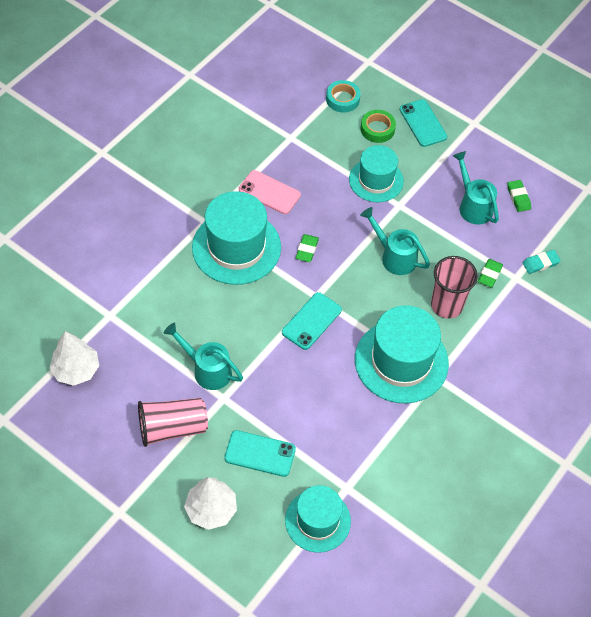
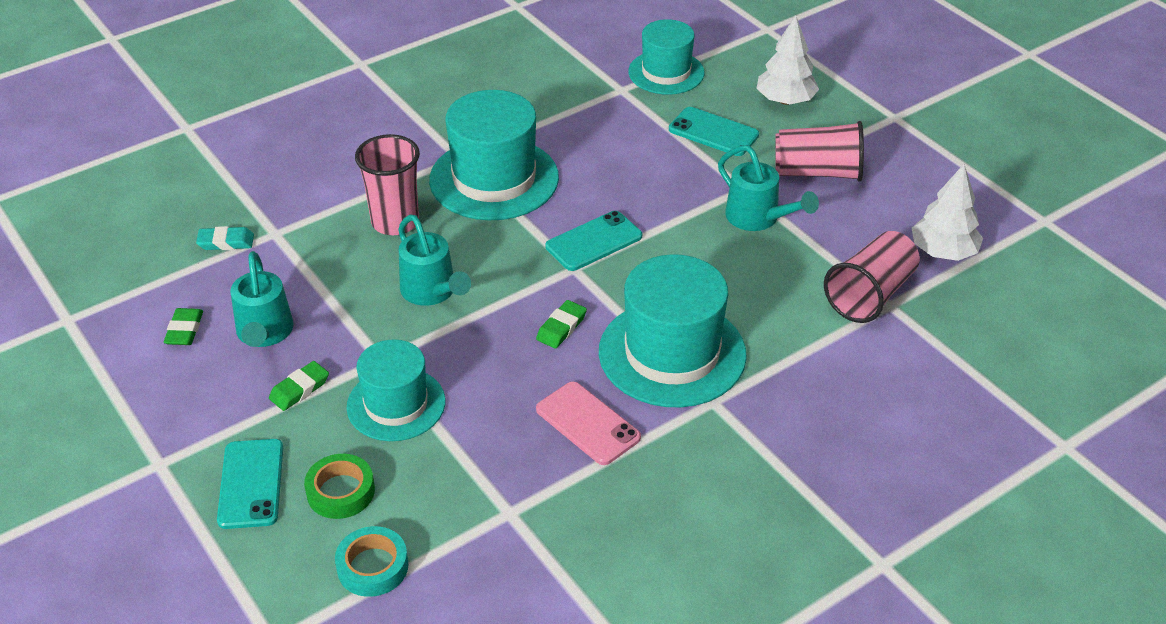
camera: 160 degrees left, 15 degrees down
(123, 320) = (870, 295): none -> pink cup
(489, 274) = (309, 244): green eraser -> green eraser (299, 389)

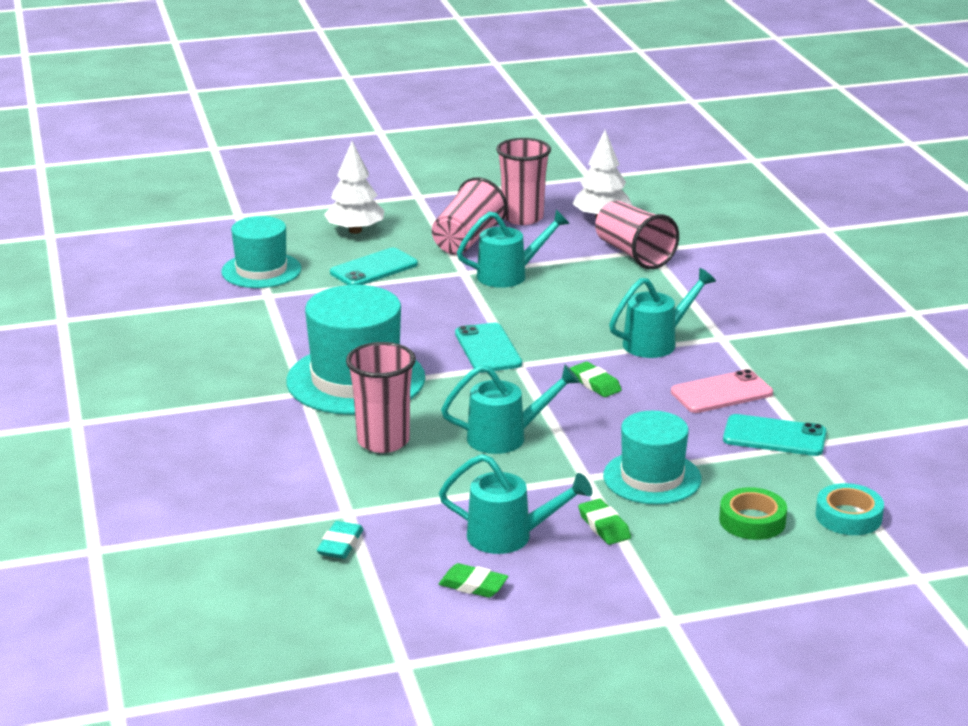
camera: 70 degrees left, 15 degrees down
(251, 484) = (722, 567): turquoise phone -> turquoise phone (774, 436)
(672, 353) = (656, 342): turquoise hat -> turquoise watering can
(898, 196) = (522, 218): none -> pink cup

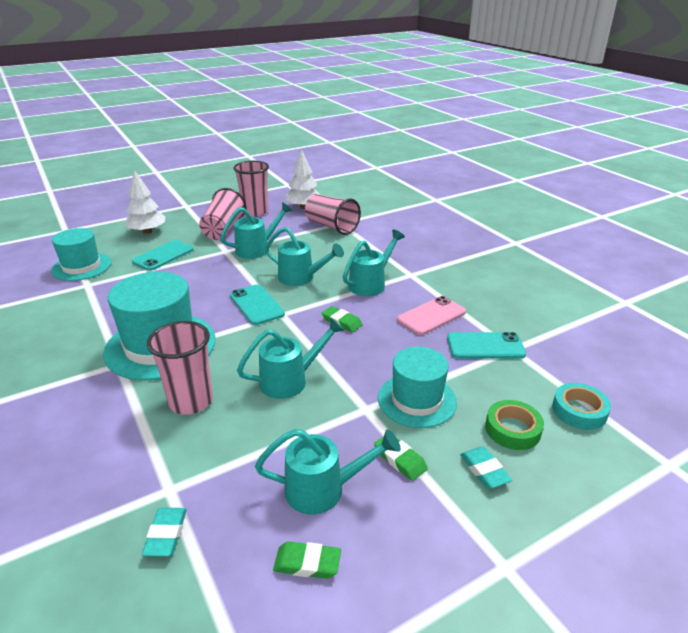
camera: 15 degrees left, 5 degrees up
(560, 322) = (301, 278): none -> turquoise watering can
(695, 549) = (484, 470): none -> turquoise eraser

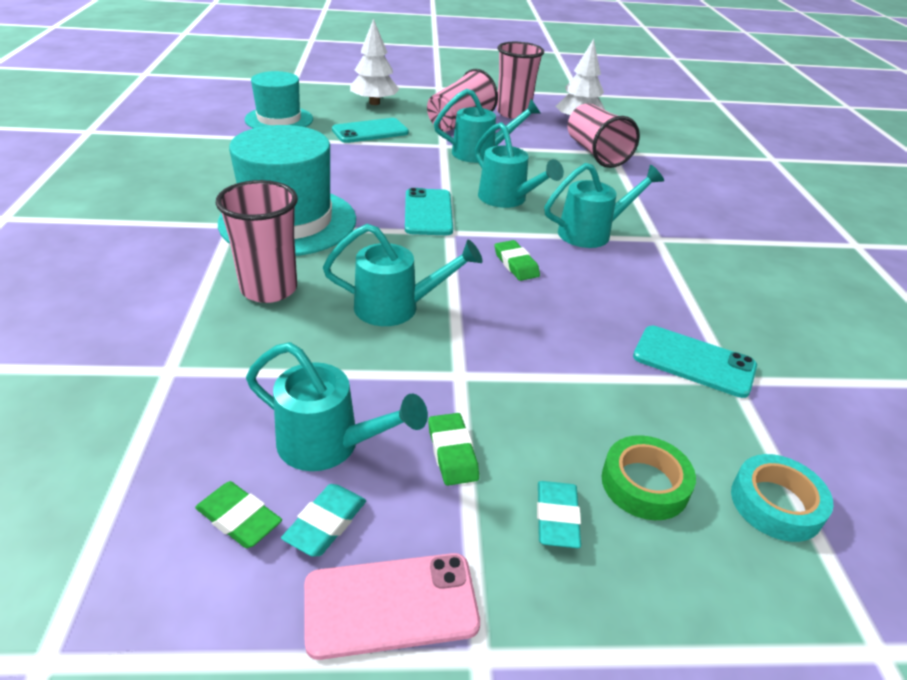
camera: 25 degrees right, 5 degrees up
(166, 534) = (126, 414): turquoise eraser -> turquoise eraser (326, 523)
(417, 400) = (536, 391): turquoise hat -> none
(431, 316) = (644, 297): pink phone -> pink phone (391, 605)

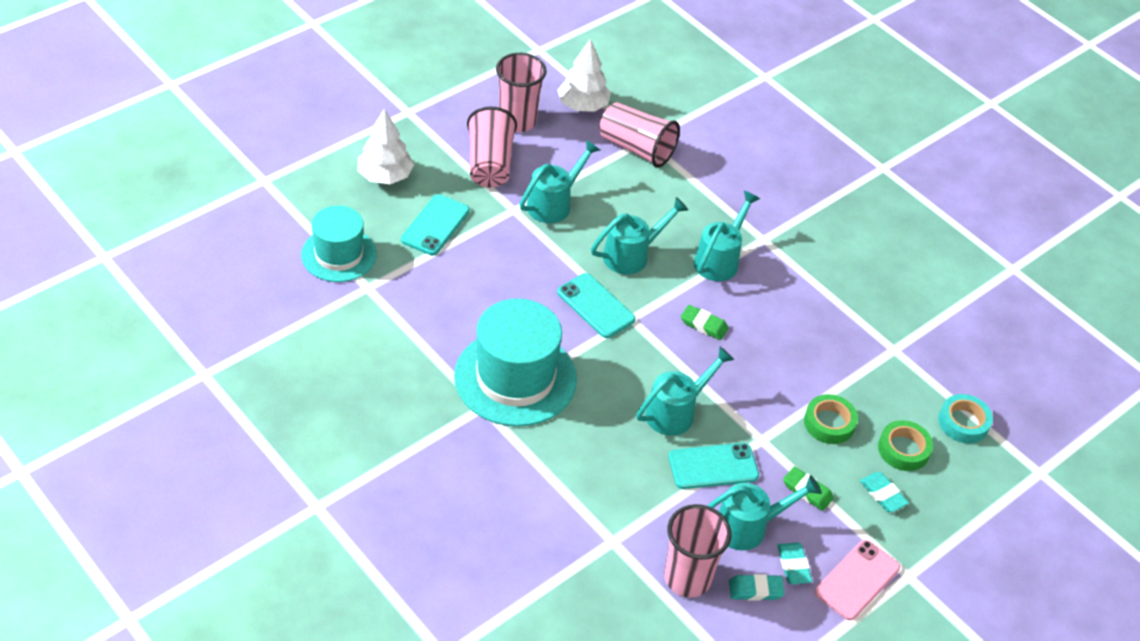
camera: 40 degrees left, 10 degrees up
(239, 518) = (755, 590): green eraser -> turquoise eraser
(269, 289) = (586, 447): pink cup -> pink cup (687, 578)
(507, 199) = (632, 255): turquoise watering can -> turquoise watering can turned 45 degrees counterclockwise
(565, 403) = (829, 423): none -> green tape
(694, 361) = (866, 348): turquoise phone -> turquoise phone (713, 466)

